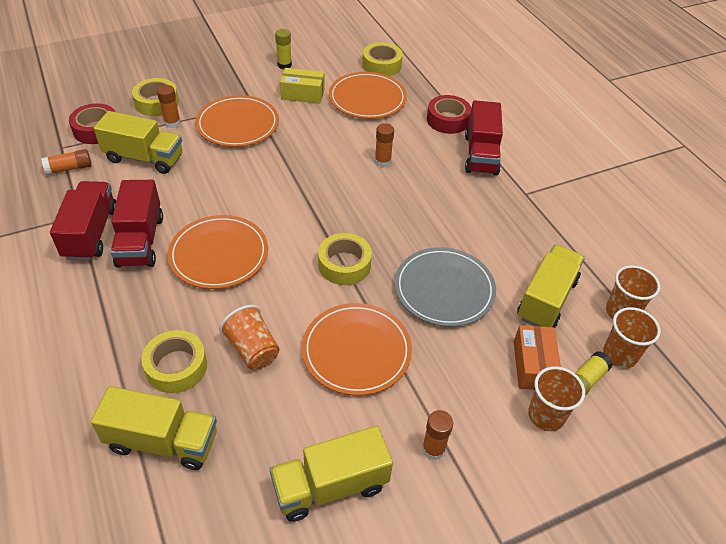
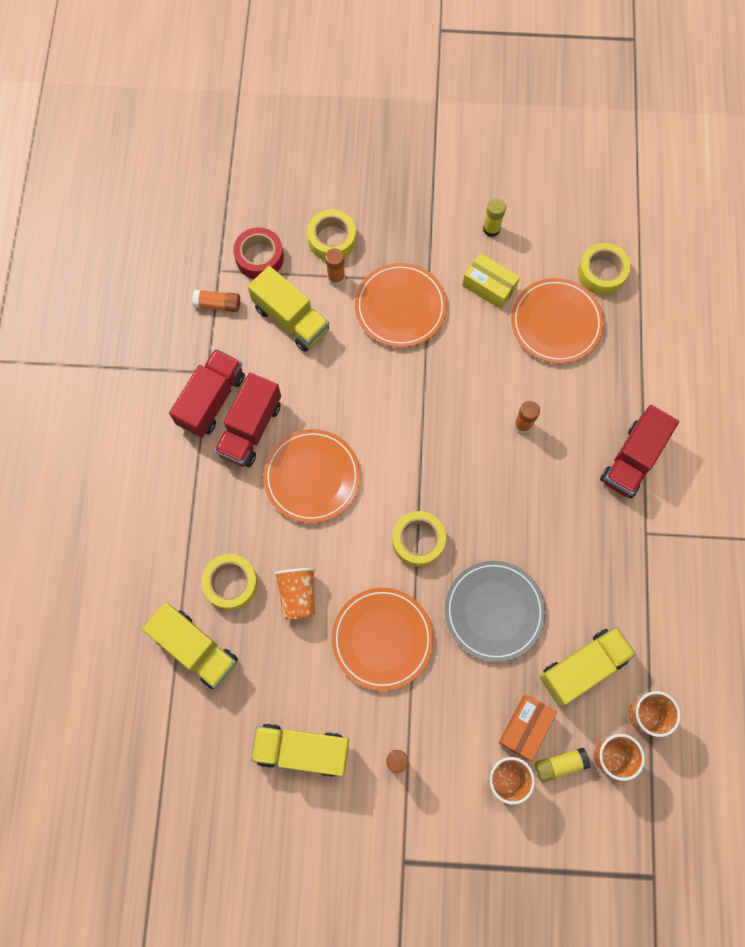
camera: 30 degrees right, 25 degrees up
(447, 120) = (627, 393): red tape -> none

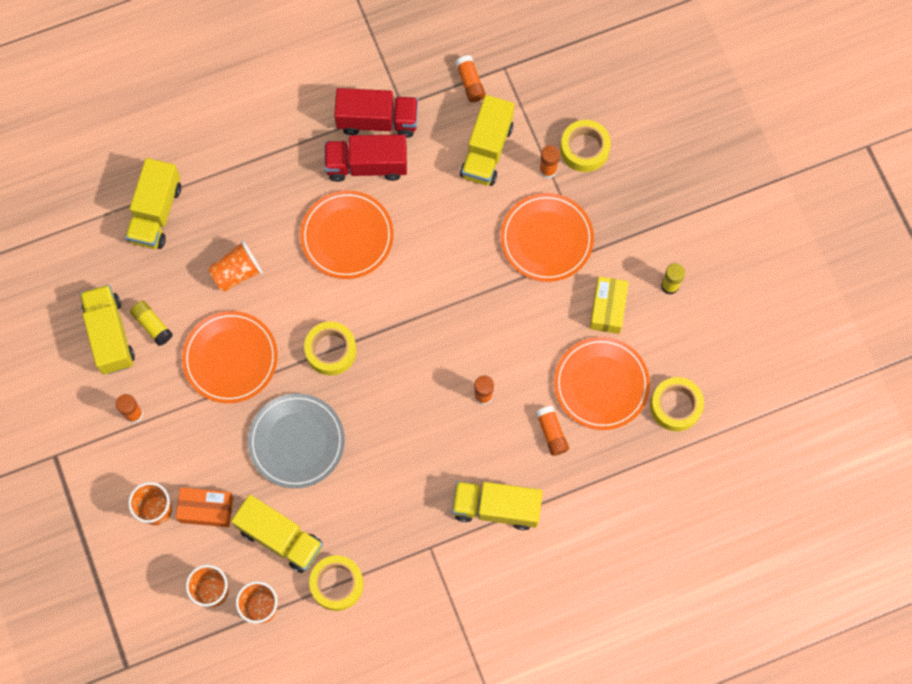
camera: 65 degrees right, 0 degrees up
(231, 583) = (223, 214): yellow tape -> yellow tape (337, 584)
(259, 257) = (534, 95): red tape -> none
(560, 764) = (187, 551): yellow glue stick -> yellow glue stick (152, 325)
(582, 383) = (551, 433): none -> orange glue stick
(632, 459) = (496, 507): red truck -> yellow truck

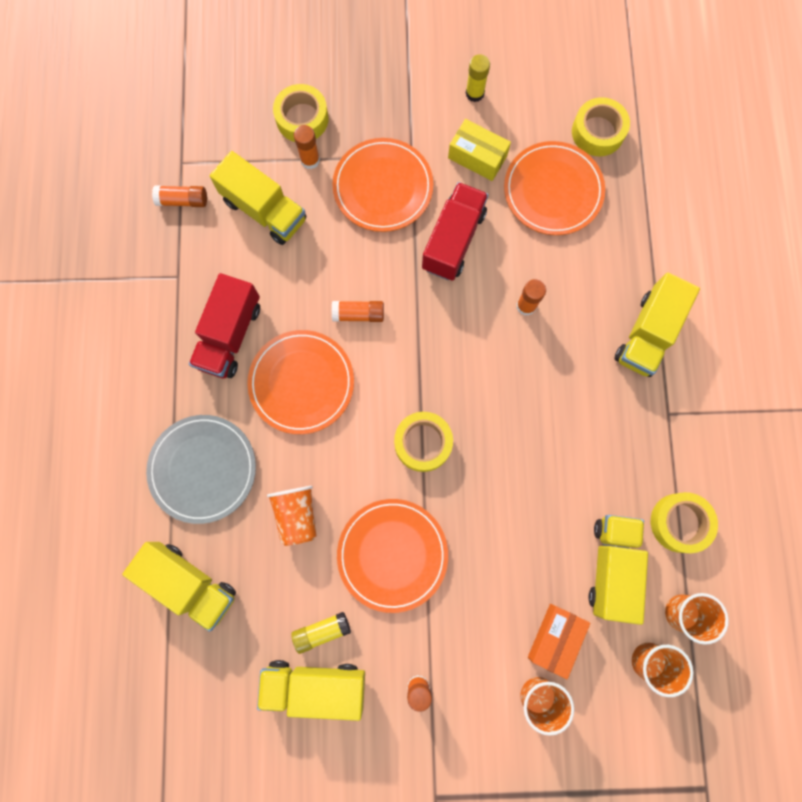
camera: 70 degrees left, 5 degrees up
(280, 537) = (611, 566): yellow truck -> yellow truck turned 45 degrees counterclockwise
(296, 442) = (511, 513): grey plate -> grey plate (203, 469)
(377, 121) = (184, 307): red truck -> red truck (453, 240)
(551, 433) = (587, 254): orange glue stick -> orange glue stick (358, 314)

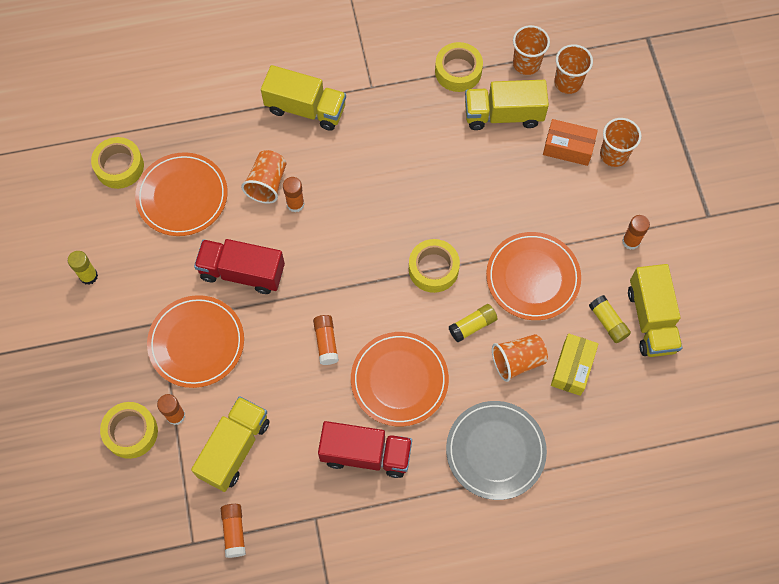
camera: 100 degrees left, 10 degrees down
(190, 583) = (597, 439): yellow truck -> none
(347, 473) = (472, 326): none -> yellow glue stick
(477, 157) = (155, 264): yellow box -> yellow box (572, 368)
(556, 279) = (267, 183): none -> orange cup

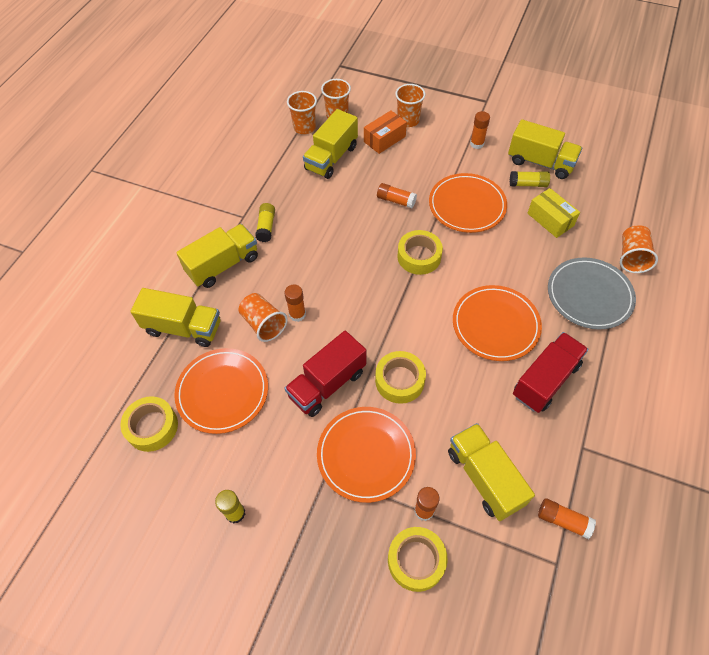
camera: 55 degrees left, 10 degrees down
(221, 123) = (183, 328): none -> yellow truck
(326, 342) = (431, 356): orange glue stick -> orange glue stick (396, 200)
(458, 71) = (277, 164): yellow tape -> yellow tape (399, 380)
(472, 326) = (480, 257): yellow glue stick -> yellow glue stick (266, 227)
(517, 361) = (525, 246): orange cup -> orange cup (632, 257)

